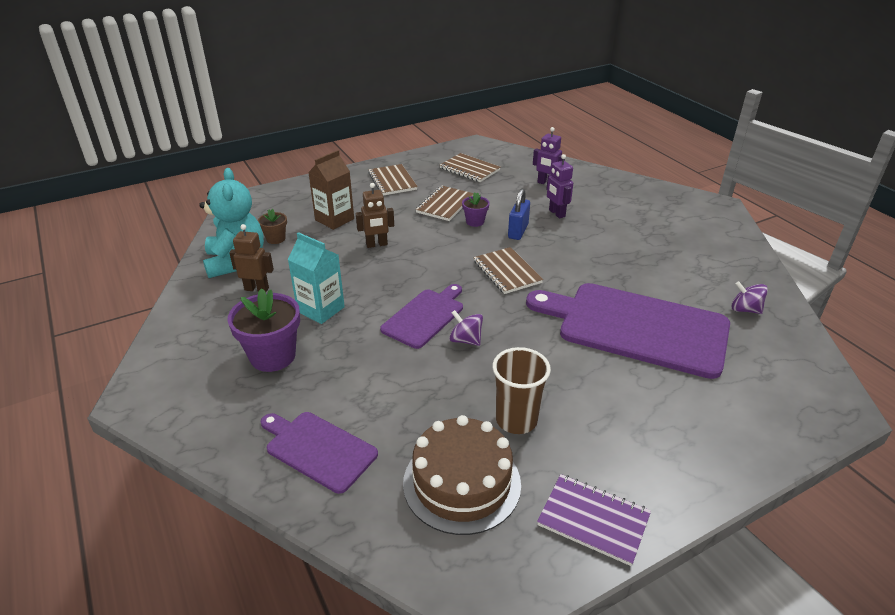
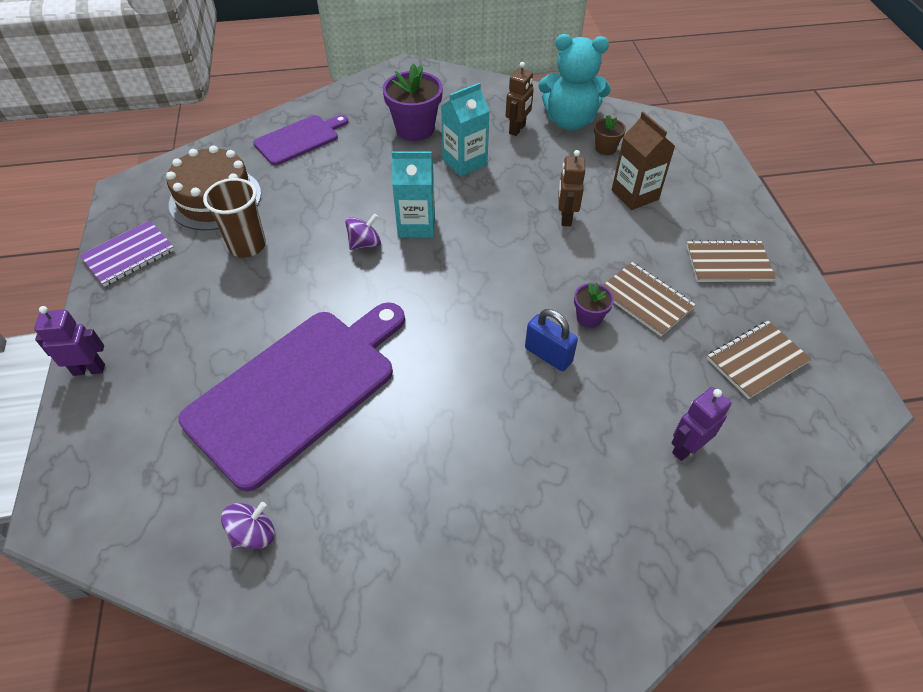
camera: 110 degrees right, 15 degrees up
(425, 316) = (416, 225): purple cutting board -> turquoise carton
(507, 272) = (460, 312): brown notebook -> none
(556, 213) = (583, 421): purple robot -> purple robot (89, 369)

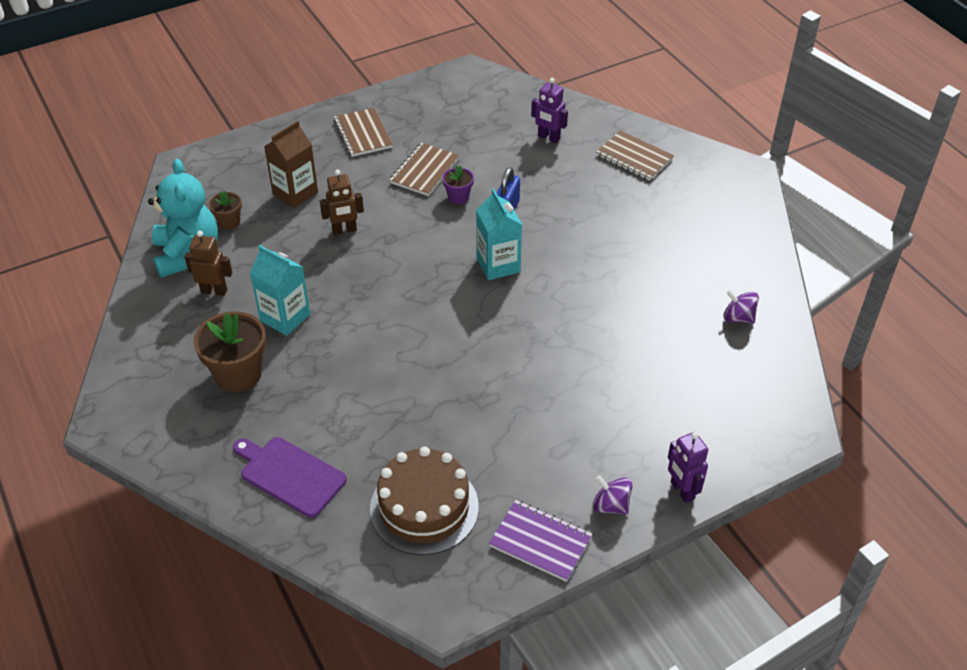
camera: 110 degrees left, 5 degrees down
(247, 246) = (481, 445): brown cup -> none
(297, 389) = (617, 340): purple cutting board -> none
(365, 244) = (437, 355): purple spinning top -> purple spinning top (611, 505)
(415, 129) = (238, 374): purple flower pot -> brown flower pot
(416, 225) = (396, 326): turquoise carton -> turquoise carton (498, 265)
(756, 360) = (457, 114): brown notebook -> brown notebook (634, 157)

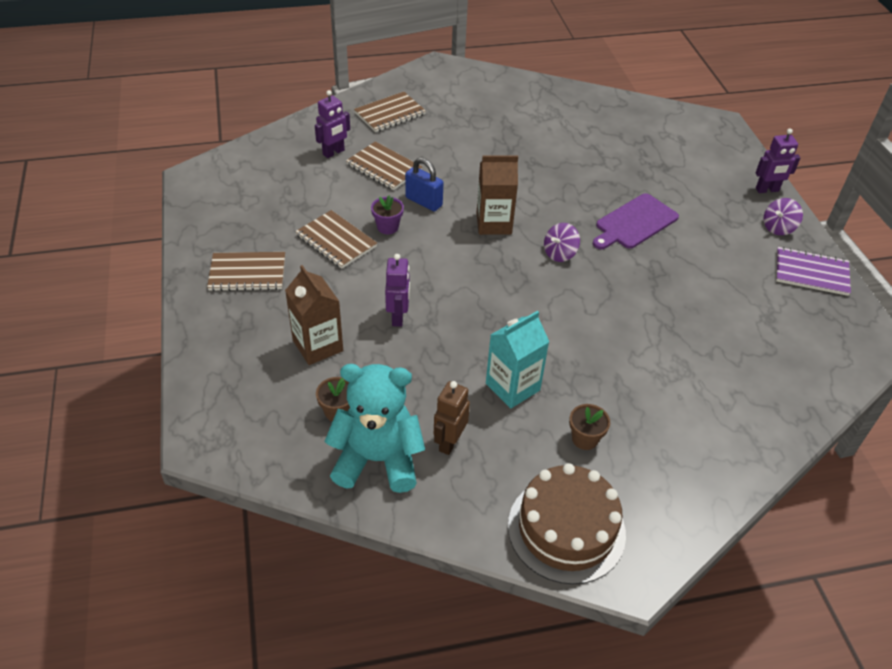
camera: 75 degrees left, 0 degrees up
(238, 374) = (585, 439): brown flower pot -> brown flower pot, size x0.52
(290, 475) = (726, 418): purple cutting board -> purple cutting board (634, 223)
(344, 230) = (398, 317): brown robot -> purple robot
(424, 507) = (772, 332): brown cake -> brown cake (566, 529)
(498, 265) = (494, 223): turquoise carton -> brown carton
(540, 542) = (811, 273): purple notebook -> purple notebook turned 60 degrees clockwise
(544, 174) = (384, 167): none -> brown notebook
(738, 318) = (601, 117): purple spinning top -> purple spinning top (559, 253)

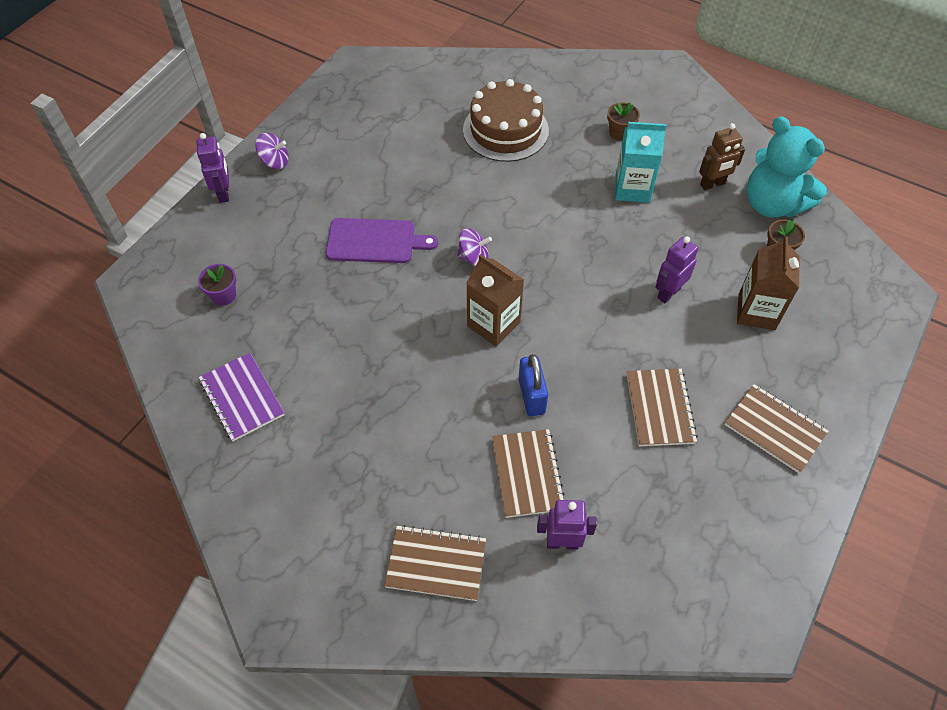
camera: 135 degrees left, 10 degrees up
(387, 227) = (595, 390): purple flower pot -> purple flower pot (224, 296)
(566, 529) = (685, 103): brown cake -> brown cake (505, 130)
(767, 190) = (224, 193): purple robot -> purple robot turned 45 degrees clockwise
(811, 273) = (314, 120): purple notebook -> purple notebook (242, 398)

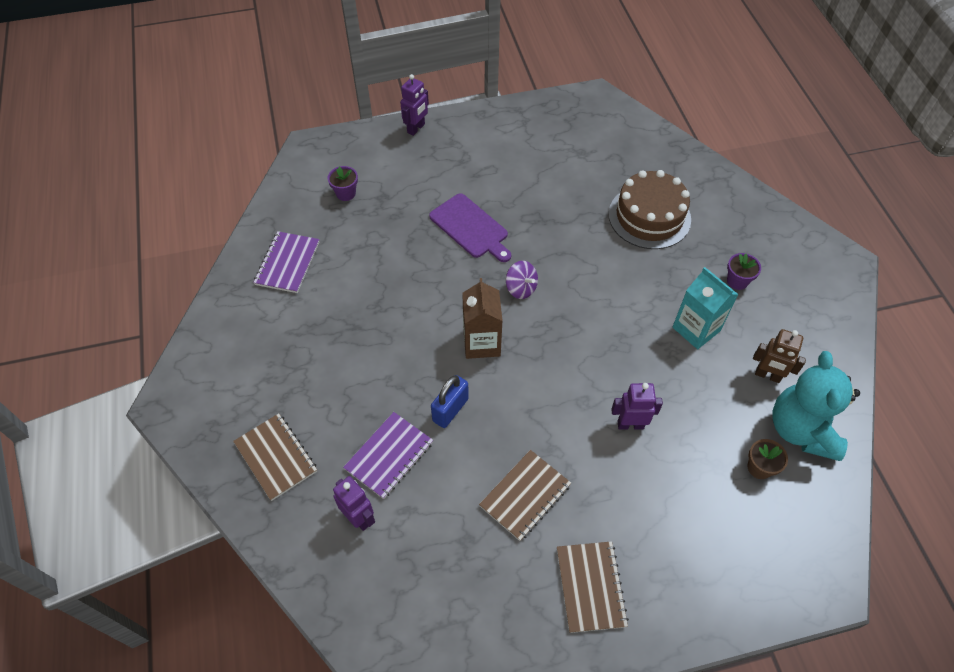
camera: 45 degrees right, 0 degrees up
(275, 162) = (468, 129): purple spinning top -> none
(527, 474) = (389, 456): brown notebook -> purple notebook
(619, 133) = (737, 281): brown flower pot -> purple flower pot
(756, 312) = (683, 495): brown carton -> none

